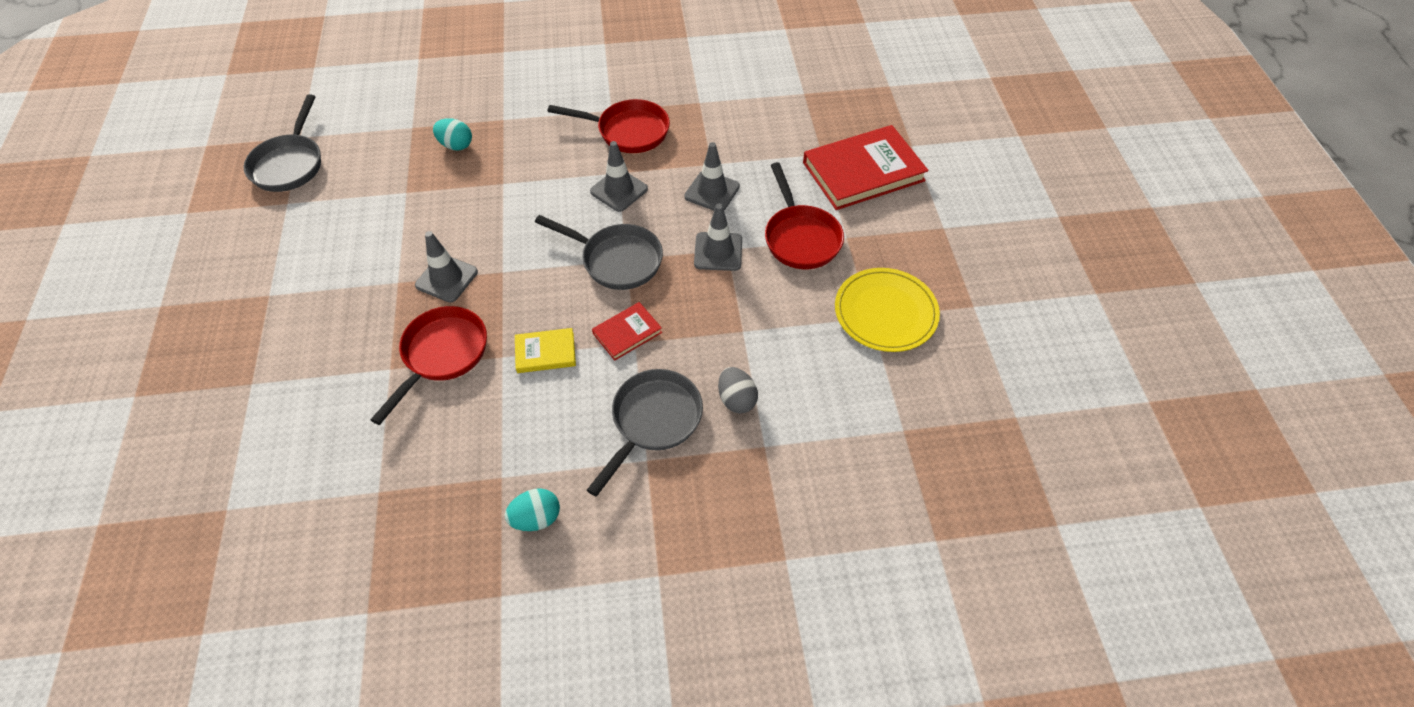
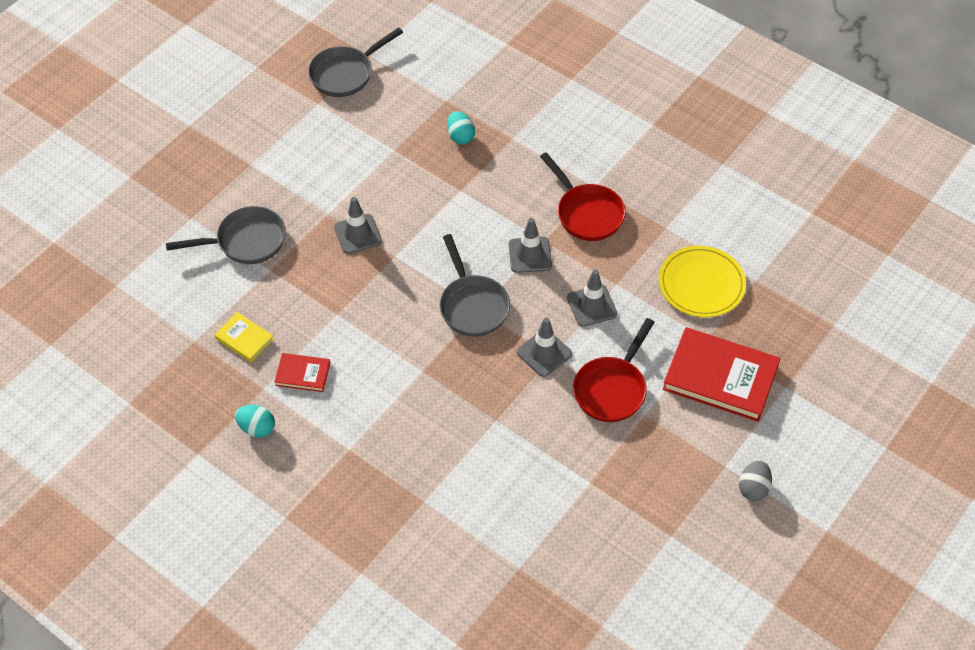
camera: 45 degrees right, 0 degrees up
(442, 355) = (305, 285): red pan -> none
(545, 352) = (364, 332): yellow book -> yellow book (244, 339)
(627, 333) = (424, 360): red book -> red book (302, 374)
(653, 421) = (378, 429): grey pan -> grey pan (246, 241)
(736, 399) = (441, 459): grey egg -> grey egg (753, 488)
(885, 312) = (604, 488): yellow plate -> yellow plate (701, 284)

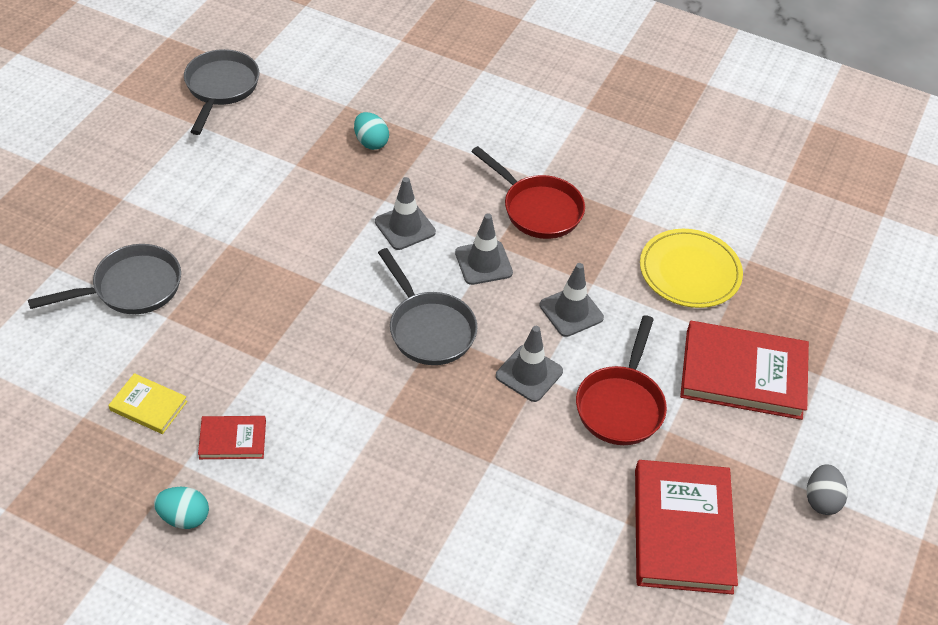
camera: 15 degrees left, 5 degrees down
(345, 74) = (221, 88): grey pan -> grey pan turned 150 degrees clockwise
(358, 234) = (270, 263): grey traffic cone -> grey traffic cone (405, 227)
(633, 494) = (682, 530): none -> red book

